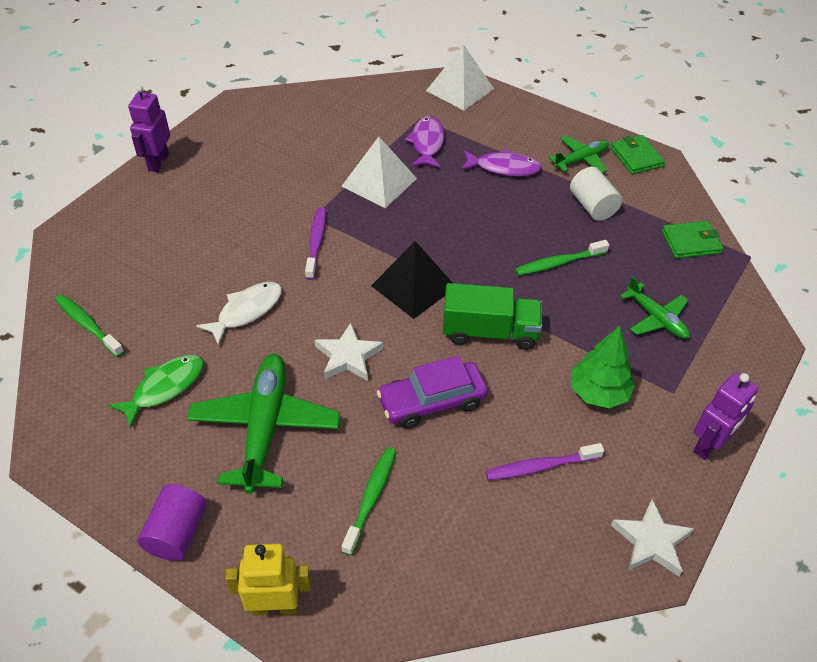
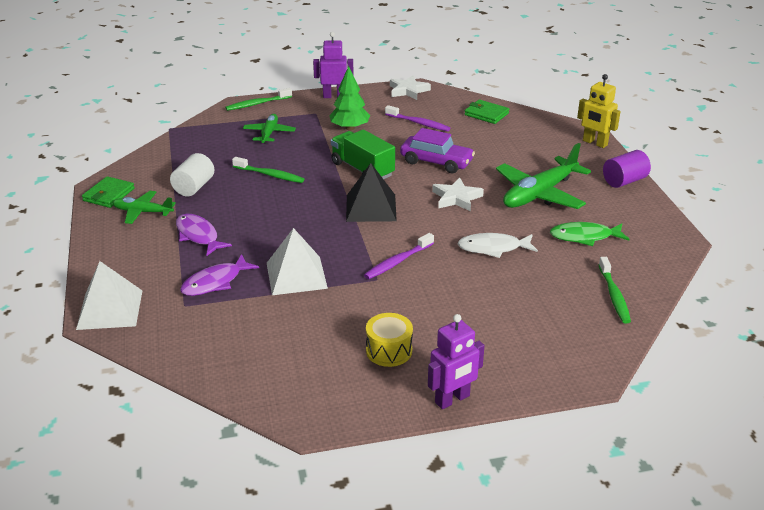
camera: 135 degrees left, 15 degrees down
(237, 168) = (389, 351): none -> yellow drum
(371, 498) = (512, 149): green toothbrush -> green toothbrush (257, 104)
(691, 242) = (183, 147): green wallet -> green wallet (486, 114)

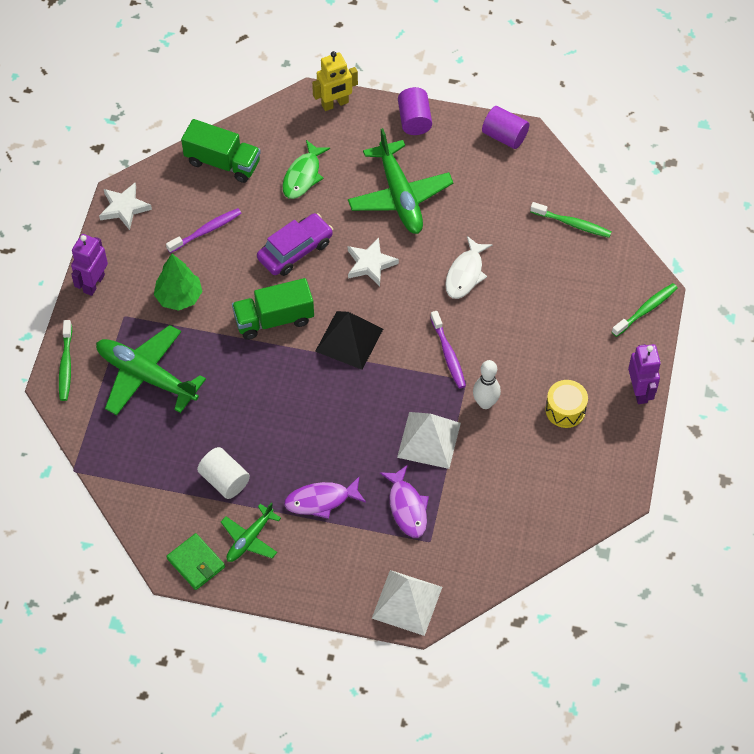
camera: 65 degrees left, 25 degrees up
(269, 133) = (146, 376): green plane -> green plane, size x1.78
(270, 175) = (238, 404): green toothbrush -> green toothbrush (646, 309)
(360, 297) = (485, 403): none -> white bowling pin
(486, 114) = (222, 162): green wallet -> green truck
(584, 237) = (484, 199): green fish -> green fish (303, 176)
(665, 230) = (504, 136): none -> purple cylinder

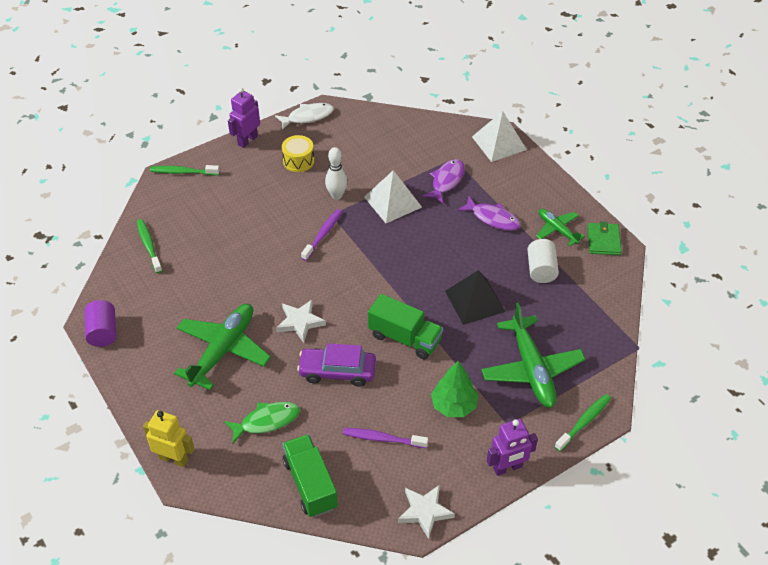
camera: 135 degrees left, 10 degrees down
(249, 539) = (557, 230): green plane -> green plane turned 120 degrees counterclockwise
(349, 340) = (372, 288): black pyramid -> black pyramid (475, 301)
(414, 120) = (140, 395): purple cylinder -> none
(465, 274) = (251, 269): white fish -> white fish (307, 117)

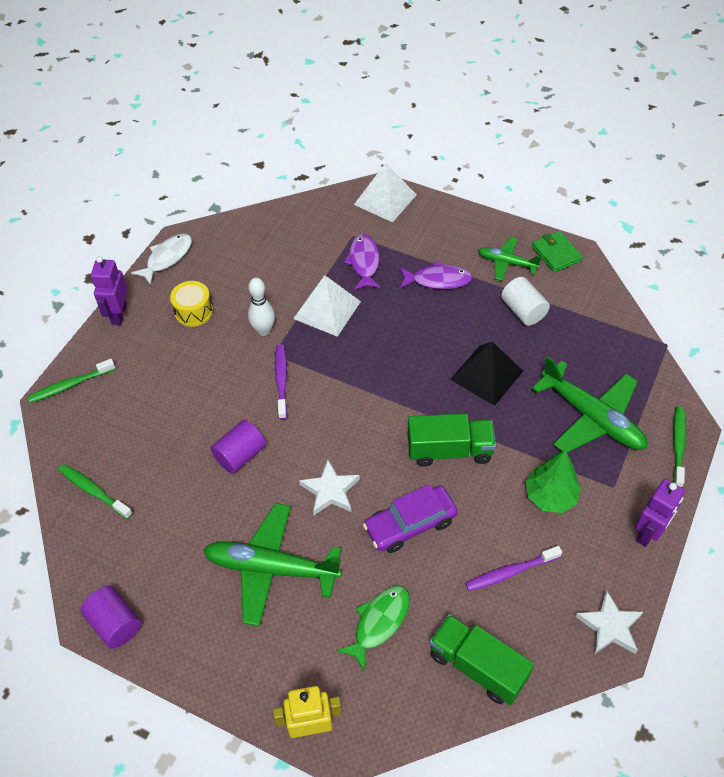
camera: 30 degrees left, 5 degrees up
(223, 350) = (271, 568): green plane -> green plane turned 75 degrees counterclockwise
(258, 269) = (240, 455): none -> purple cylinder

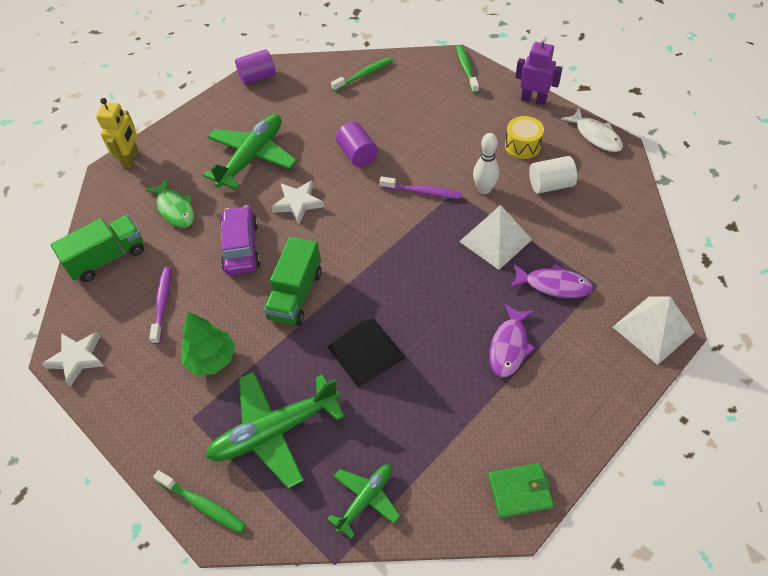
camera: 110 degrees right, 0 degrees up
(507, 263) = (518, 427): green plane -> green plane (366, 499)
(523, 311) = (438, 417): white cylinder -> white cylinder (550, 185)
(648, 532) = (133, 428): purple robot -> none

